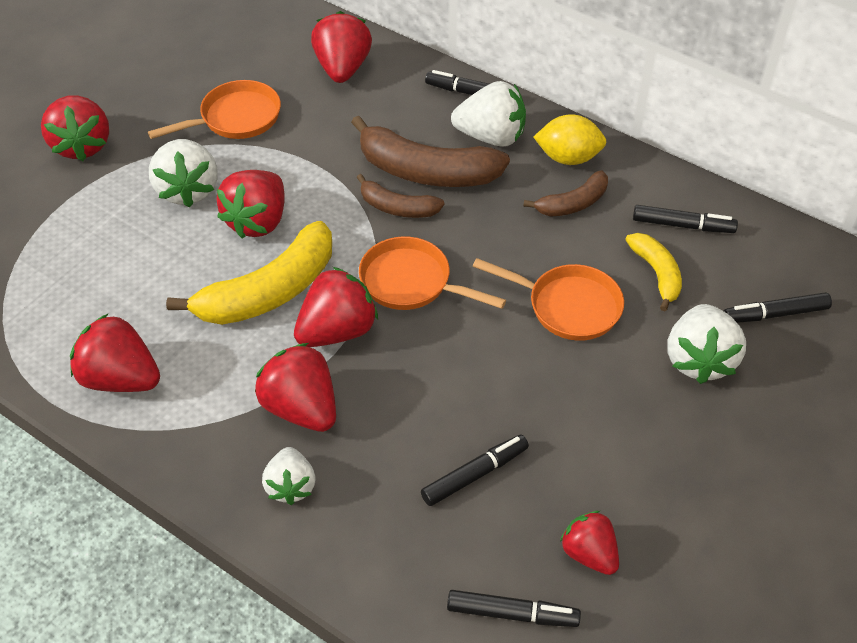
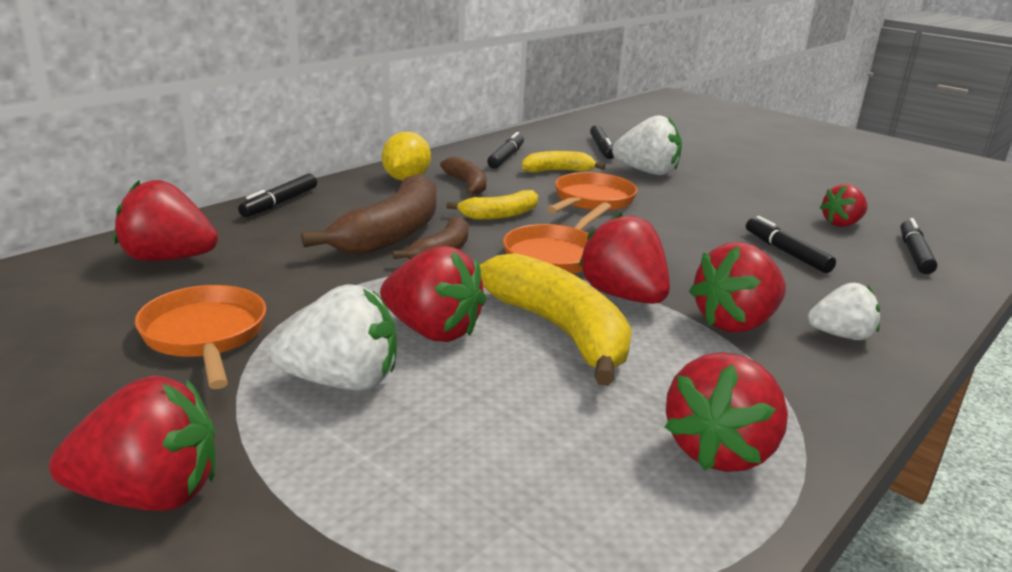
camera: 85 degrees left, 25 degrees down
(491, 137) = (356, 202): white strawberry -> none
(497, 236) = (500, 215): none -> yellow banana

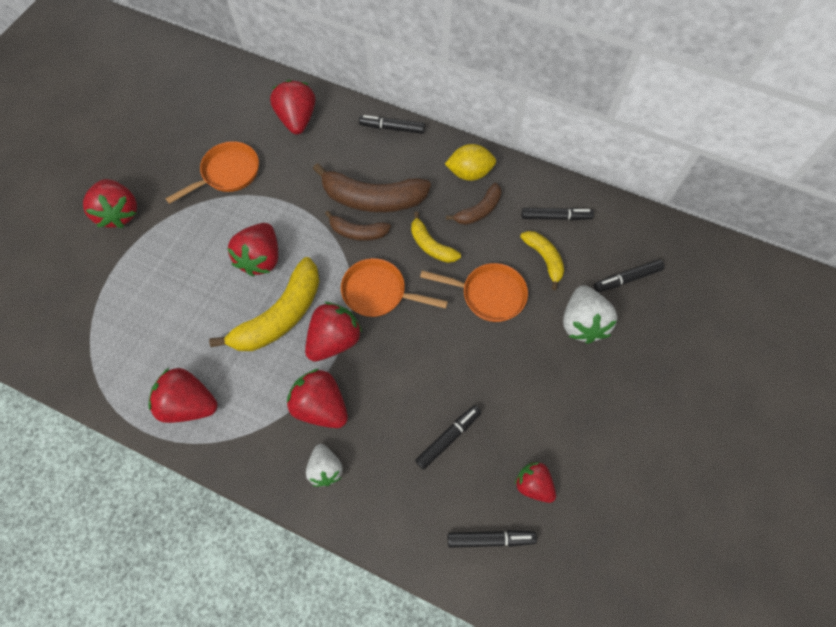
camera: 75 degrees right, 40 degrees up
(342, 381) = (205, 240): white strawberry -> none

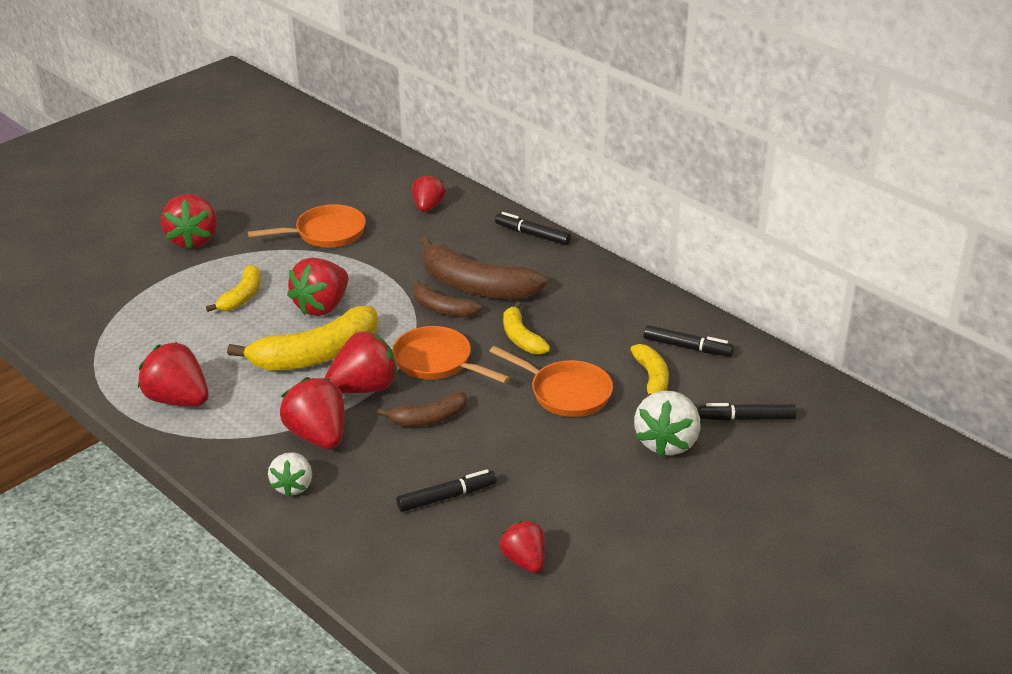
camera: 20 degrees right, 30 degrees down
(190, 268) = (242, 297): none -> yellow banana
(297, 119) = (428, 207): red strawberry -> red strawberry, size x0.64
(469, 173) = (603, 289): yellow lemon -> none
(479, 210) = (595, 322): brown banana -> brown banana (428, 419)
(490, 539) = (446, 591): black marker -> none

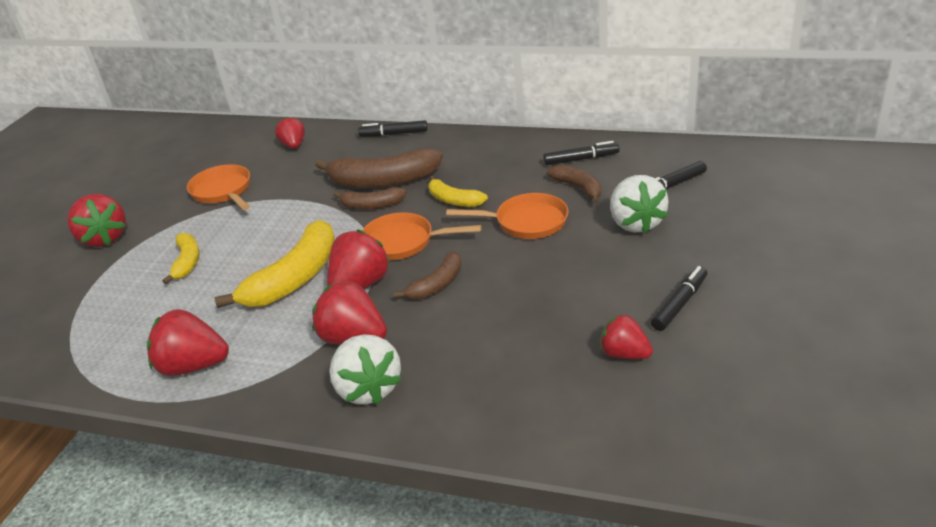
camera: 25 degrees left, 0 degrees up
(293, 486) = (368, 388): white strawberry -> white strawberry, size x1.56
(322, 306) = (267, 242): red strawberry -> none
(325, 233) = (223, 191): orange pan -> orange pan turned 75 degrees counterclockwise
(447, 497) = (511, 335): black marker -> black marker (679, 304)
(651, 379) = (578, 188): yellow banana -> brown banana

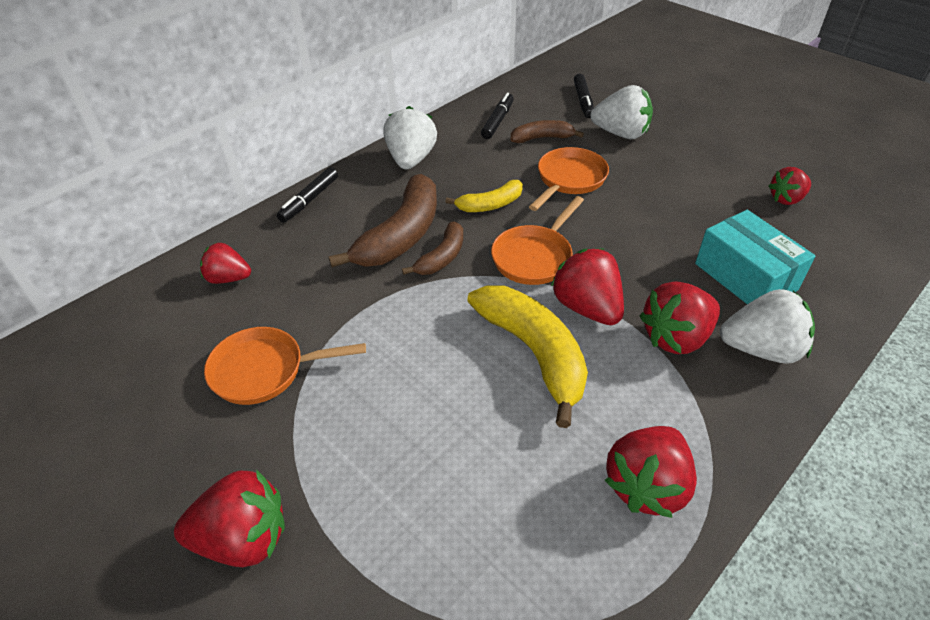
camera: 65 degrees left, 10 degrees up
(187, 262) = (409, 446): yellow banana -> none
(437, 285) = (626, 259): brown banana -> none
(464, 356) = (745, 277): none -> turquoise box
(481, 147) = (411, 160): none -> white strawberry
(679, 304) = (740, 155): black marker -> none

